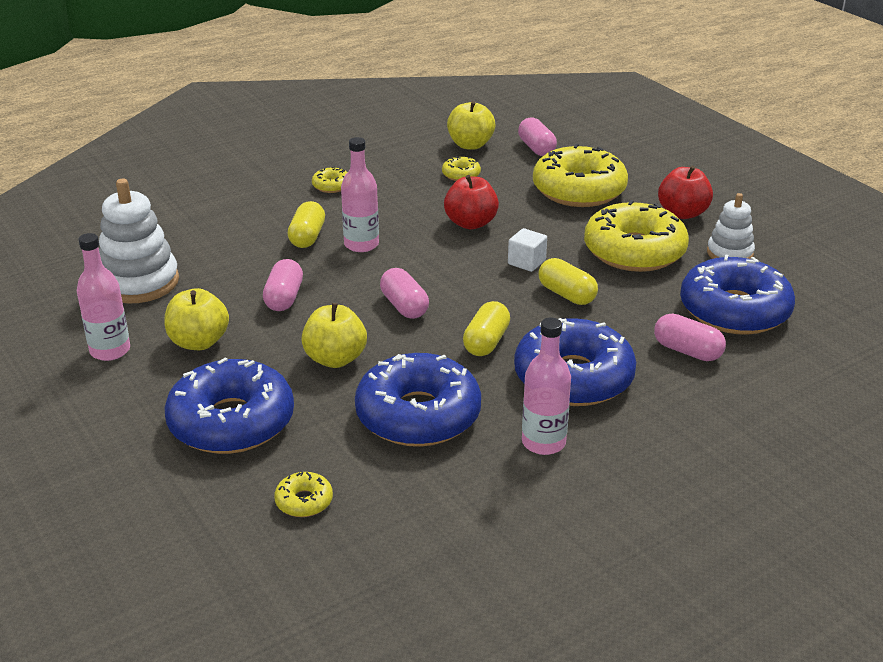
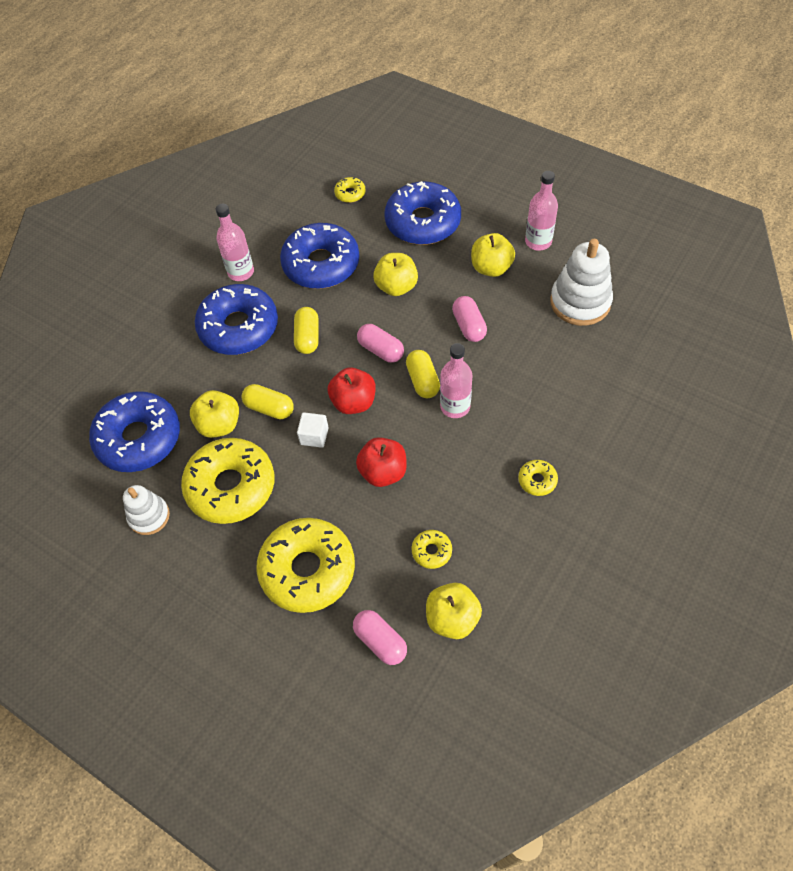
camera: 160 degrees right, 25 degrees up
(307, 237) = (503, 399): yellow capsule -> yellow capsule (422, 381)
(632, 297) = (219, 425): none -> yellow apple
(682, 213) = (199, 567): red apple -> red apple (353, 402)
(687, 351) = (168, 380): pink capsule -> none

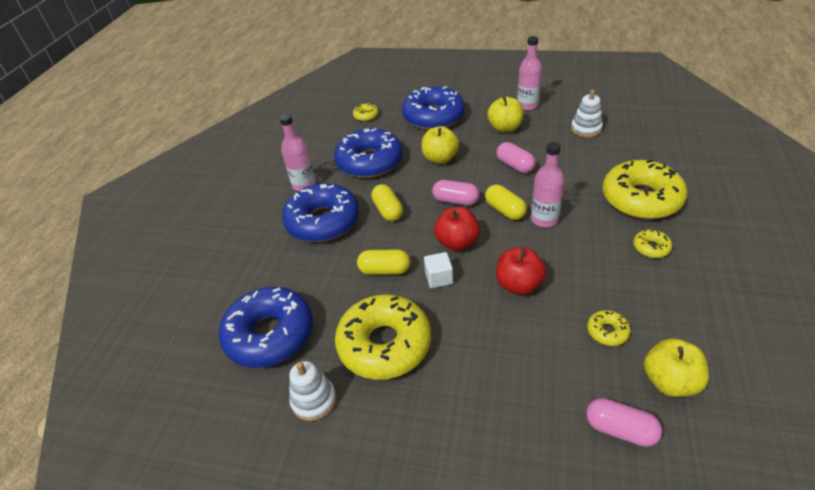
camera: 20 degrees left, 15 degrees down
(219, 425) = (345, 298): yellow apple -> none
(307, 570) = (504, 390): yellow donut -> yellow donut (641, 199)
(580, 302) = (586, 129): white stacking toy -> white stacking toy, size x0.61

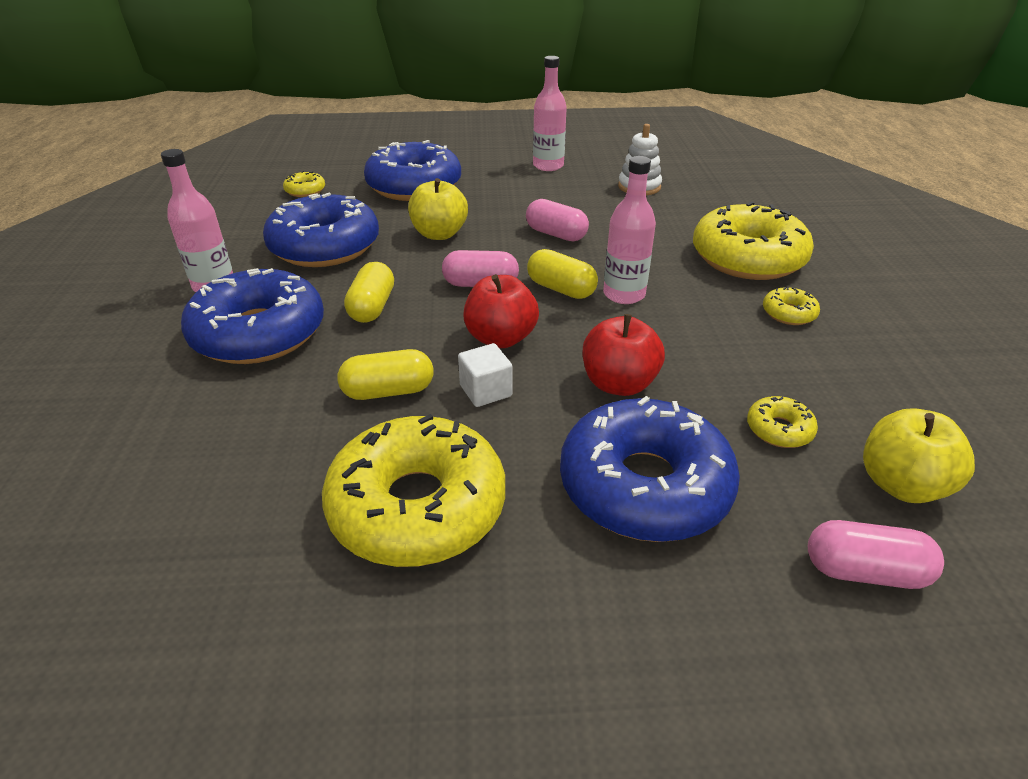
camera: 20 degrees left, 5 degrees down
(270, 334) = (182, 526): blue donut -> blue donut (644, 486)
(314, 400) = (297, 631): white stacking toy -> none
(388, 211) = (372, 307): yellow capsule -> yellow capsule turned 45 degrees clockwise
(505, 128) = (525, 192): yellow apple -> none

